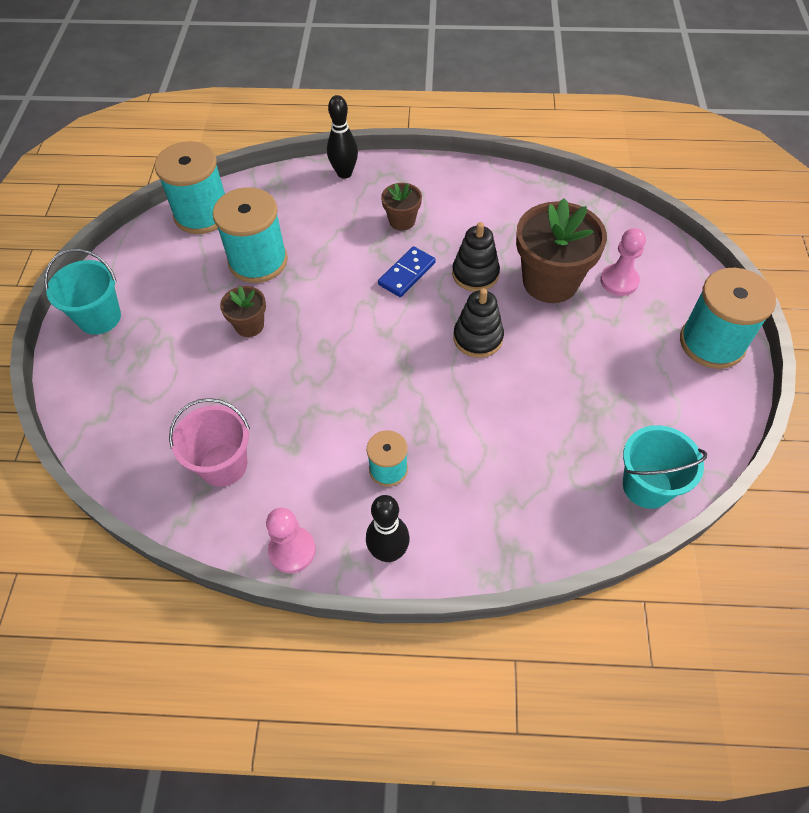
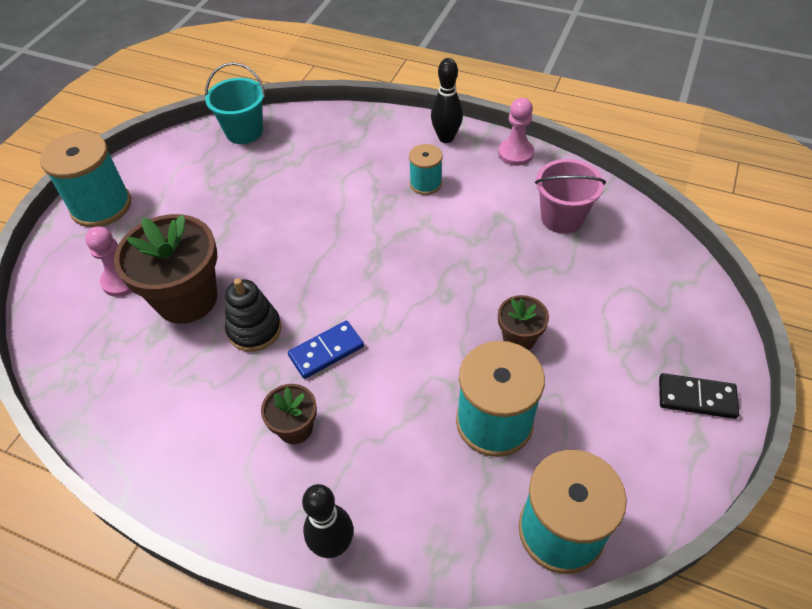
camera: 160 degrees left, 5 degrees down
(99, 317) = (696, 397): turquoise bucket -> black domino
(478, 338) = (294, 263): black stacking toy -> none

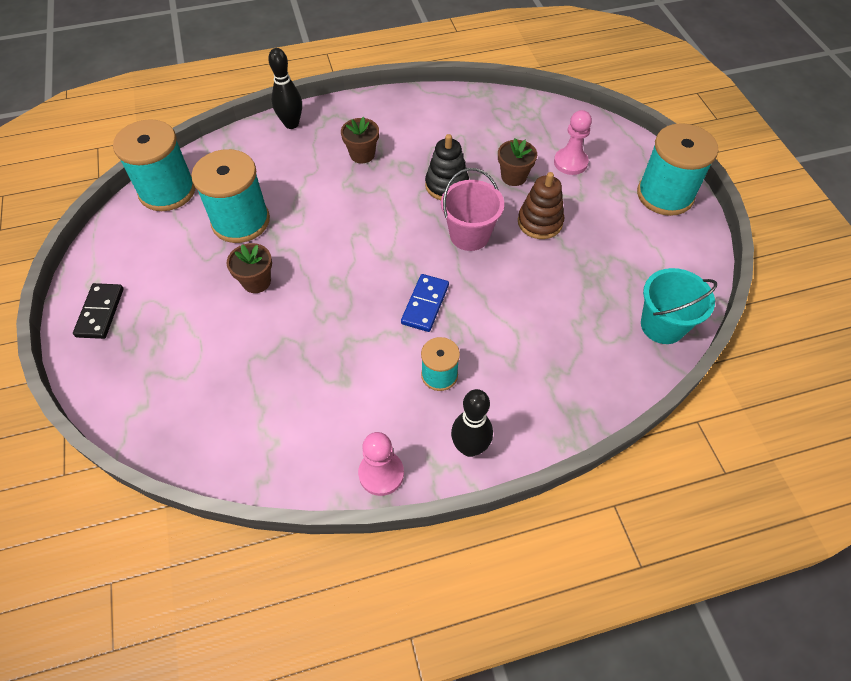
camera: 140 degrees right, 5 degrees up
(187, 299) = (513, 177): brown flower pot -> brown flower pot, size x0.50
(223, 244) = (540, 222): none -> brown stacking toy
(326, 351) = (385, 199): blue domino -> blue domino (425, 304)
(562, 218) = (283, 416): pink bucket -> pink bucket (469, 235)
(696, 397) = (100, 312): black domino -> black domino turned 60 degrees counterclockwise

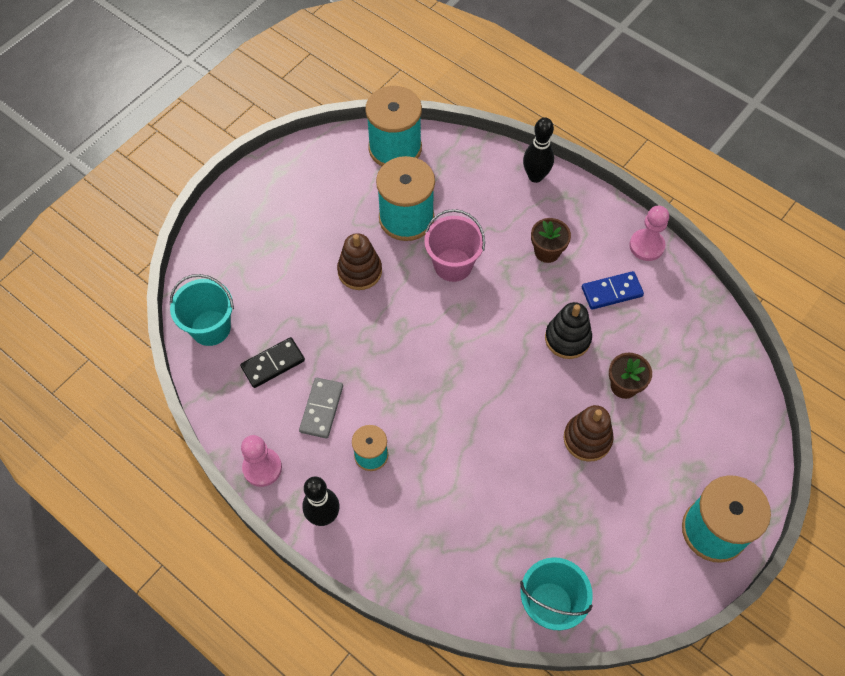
camera: 55 degrees right, 5 degrees up
(100, 312) = (260, 196): black domino -> black domino (273, 364)
(194, 435) = (210, 328): none -> turquoise bucket
(256, 282) = (360, 271): brown flower pot -> brown stacking toy
(363, 388) = (321, 409): none -> grey domino
(425, 304) = (429, 402): blue domino -> blue domino (611, 292)
(469, 235) = (526, 391): pink bucket -> pink bucket (453, 265)
(570, 162) = (684, 423): pink pawn -> pink pawn (646, 246)

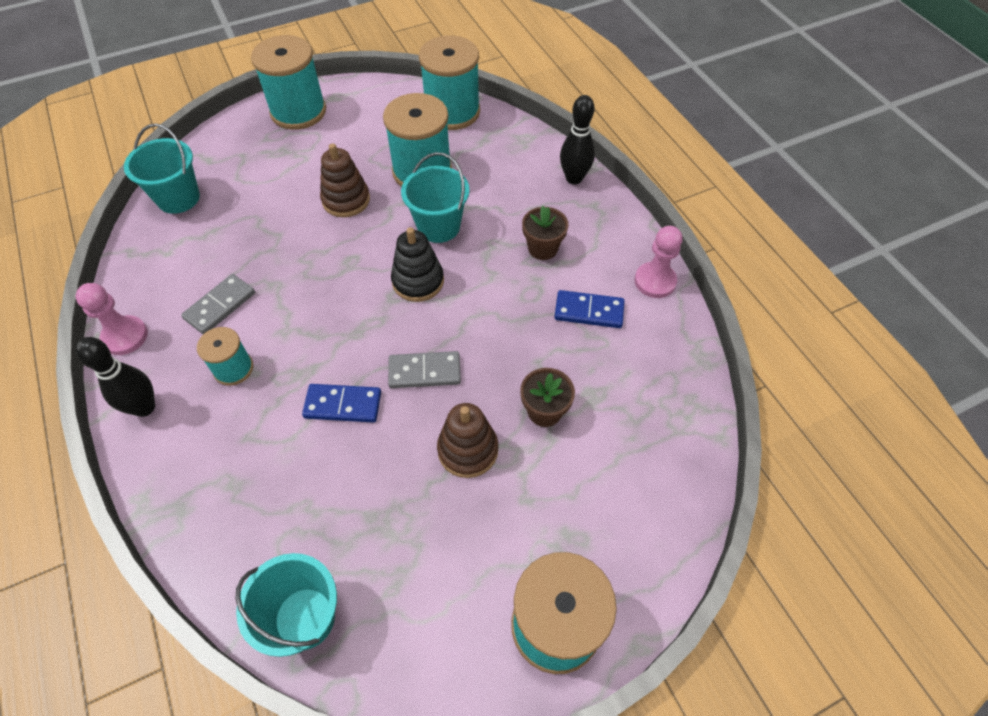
camera: 25 degrees right, 5 degrees down
(256, 199) = (298, 111): none -> turquoise spool
(273, 364) = (207, 249): black domino -> none
(453, 265) = (438, 226): pink bucket -> turquoise bucket
(475, 446) = (343, 405): none -> blue domino
(519, 393) = (424, 372): none -> grey domino
(567, 338) = (511, 338): black stacking toy -> black stacking toy (418, 281)

